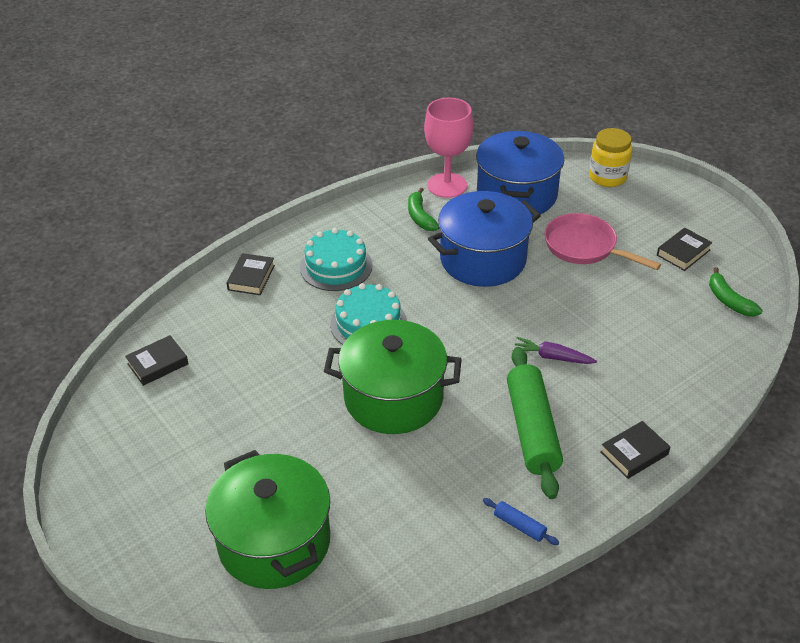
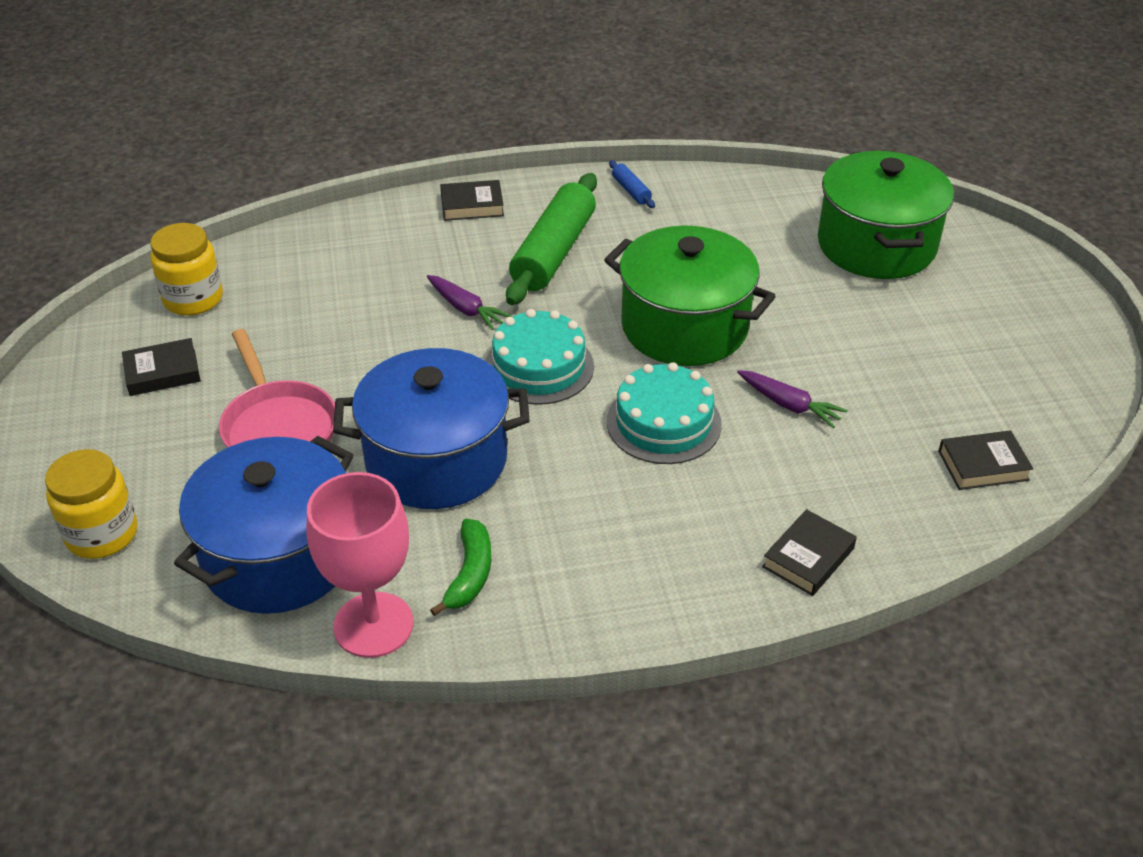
camera: 155 degrees left, 0 degrees up
(294, 363) = (789, 405): none -> purple carrot
(336, 266) = (663, 529): turquoise cake -> turquoise cake (539, 367)
(729, 300) = (193, 299): green banana -> yellow jar

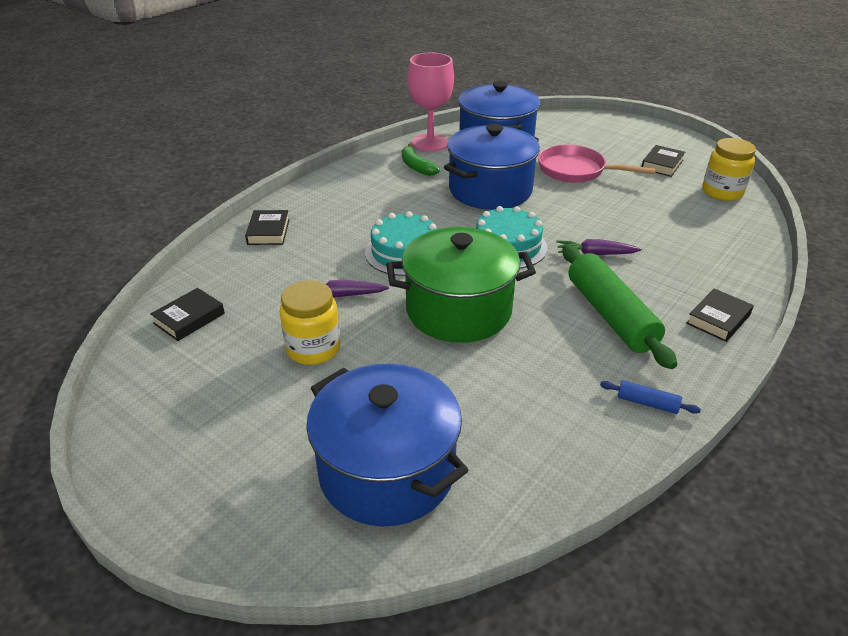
camera: 140 degrees right, 5 degrees down
(102, 534) = (567, 123): yellow jar -> yellow jar (313, 348)
(876, 245) = (387, 471): green pot -> blue pot

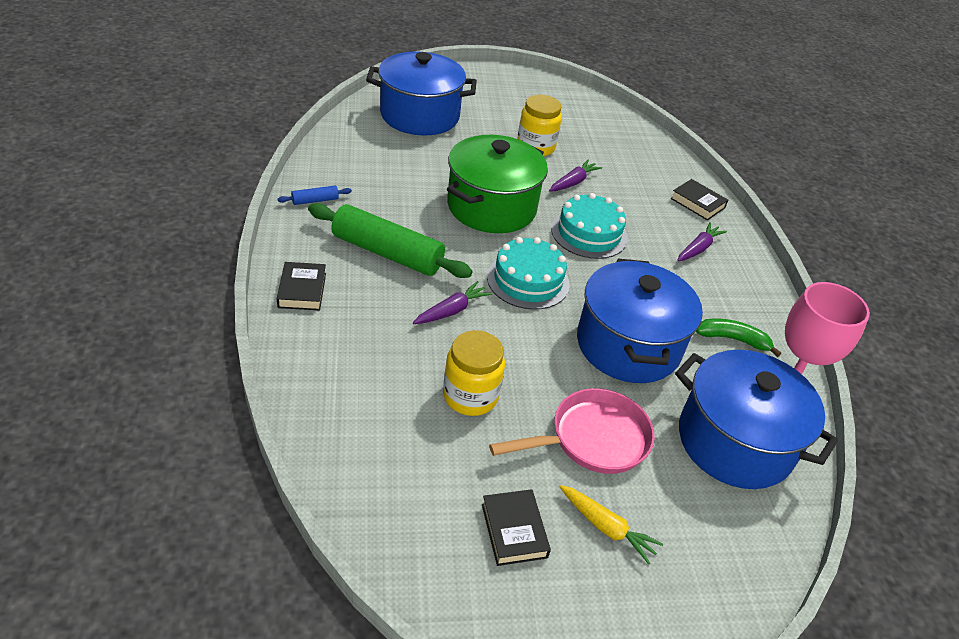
camera: 130 degrees right, 5 degrees up
(189, 318) = (623, 132): black book -> none
(337, 208) = (698, 248): none -> purple carrot
(611, 149) = (606, 528): none -> yellow carrot
(722, 192) = (398, 507): yellow jar -> yellow jar (470, 396)

